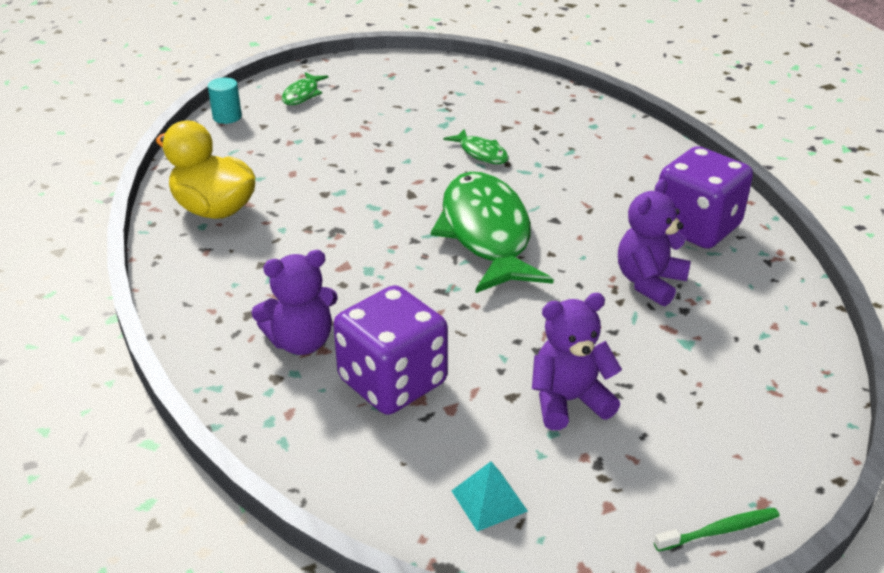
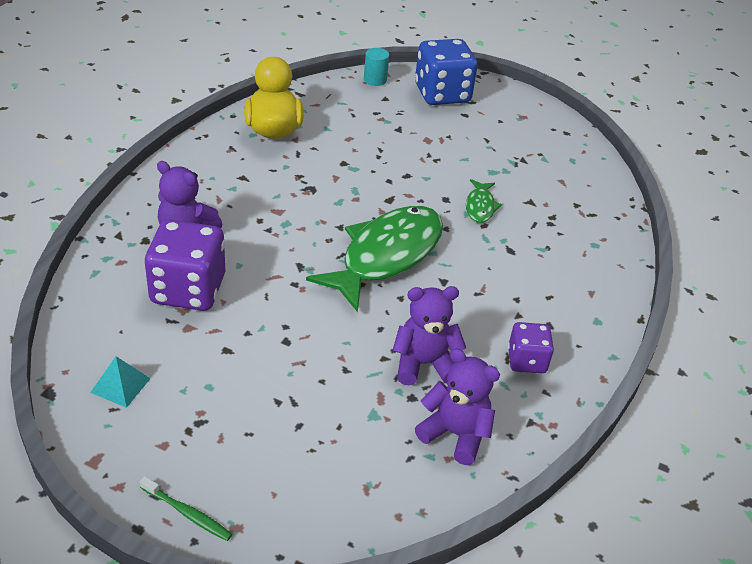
camera: 45 degrees right, 5 degrees up
(302, 95) = (442, 94): green fish -> blue dice
(569, 401) = (247, 380): purple teddy bear -> purple teddy bear (455, 434)
(696, 227) = (526, 361): purple dice -> purple dice, size x0.56

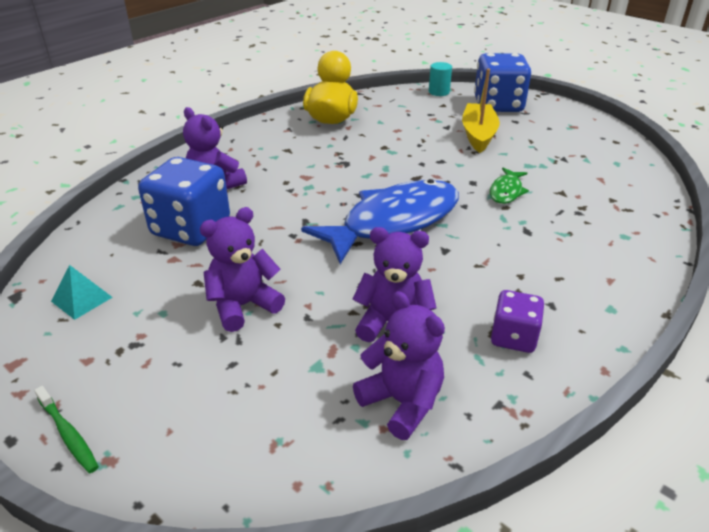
camera: 20 degrees right, 5 degrees down
(188, 289) = (191, 228): purple dice -> blue dice
(282, 367) = (243, 306): none -> purple teddy bear
(386, 256) = (393, 222): green fish -> blue fish
(433, 137) = (478, 135): none -> yellow boat

